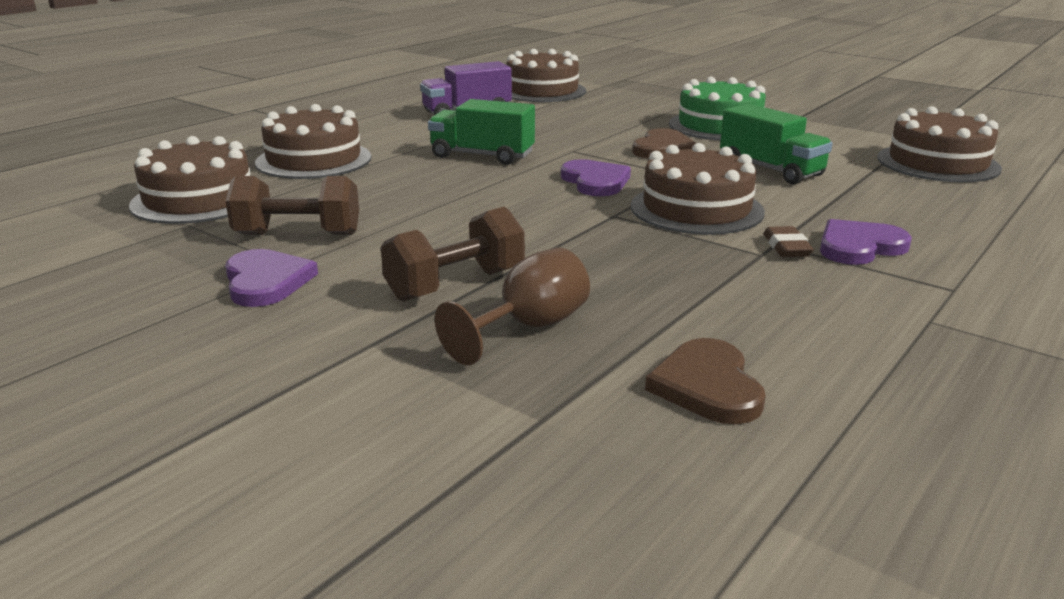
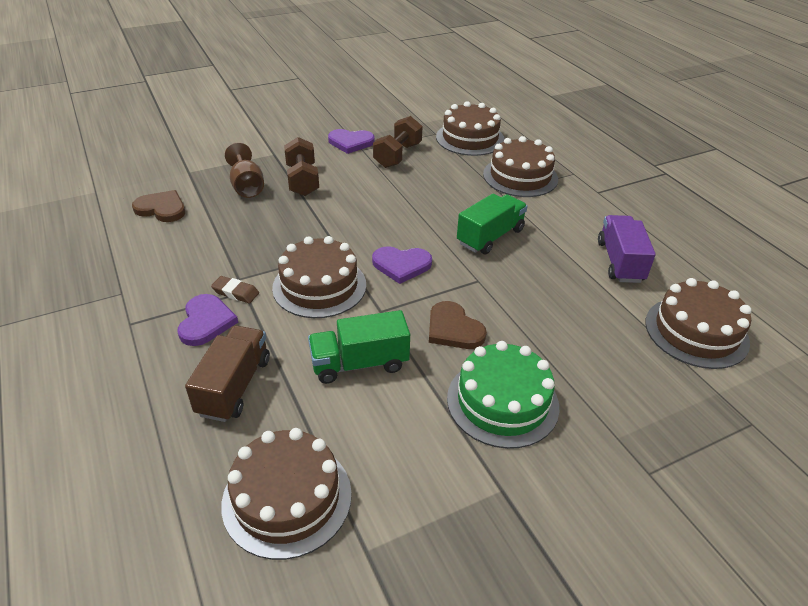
camera: 115 degrees right, 15 degrees up
(898, 206) = (234, 386): none -> brown truck

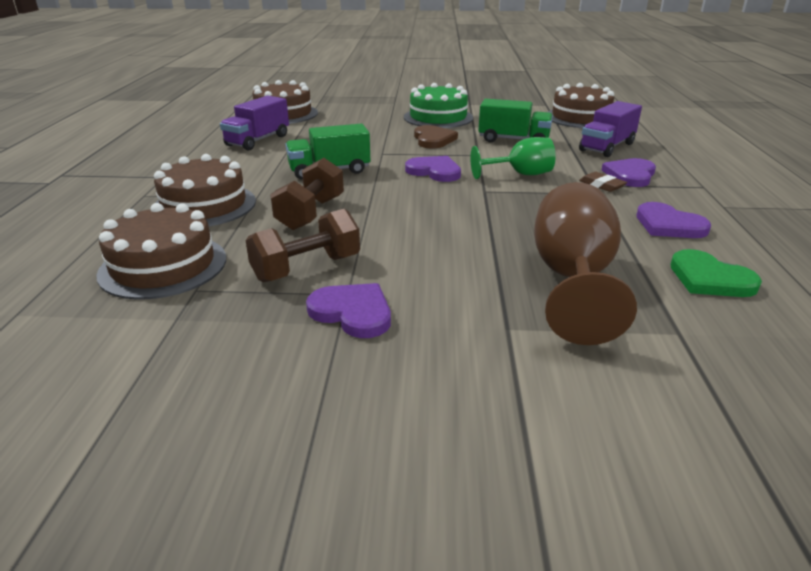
camera: 150 degrees left, 10 degrees down
(162, 209) = (709, 278): brown heart -> green heart
(178, 252) = (668, 225): none -> purple heart
(234, 386) = (607, 147): brown truck -> purple truck
(247, 186) = (572, 280): brown goblet -> brown goblet, size x1.59
(302, 180) = (482, 267): brown dumbbell -> brown dumbbell (310, 213)
(319, 286) = (520, 174): brown cake -> green goblet

